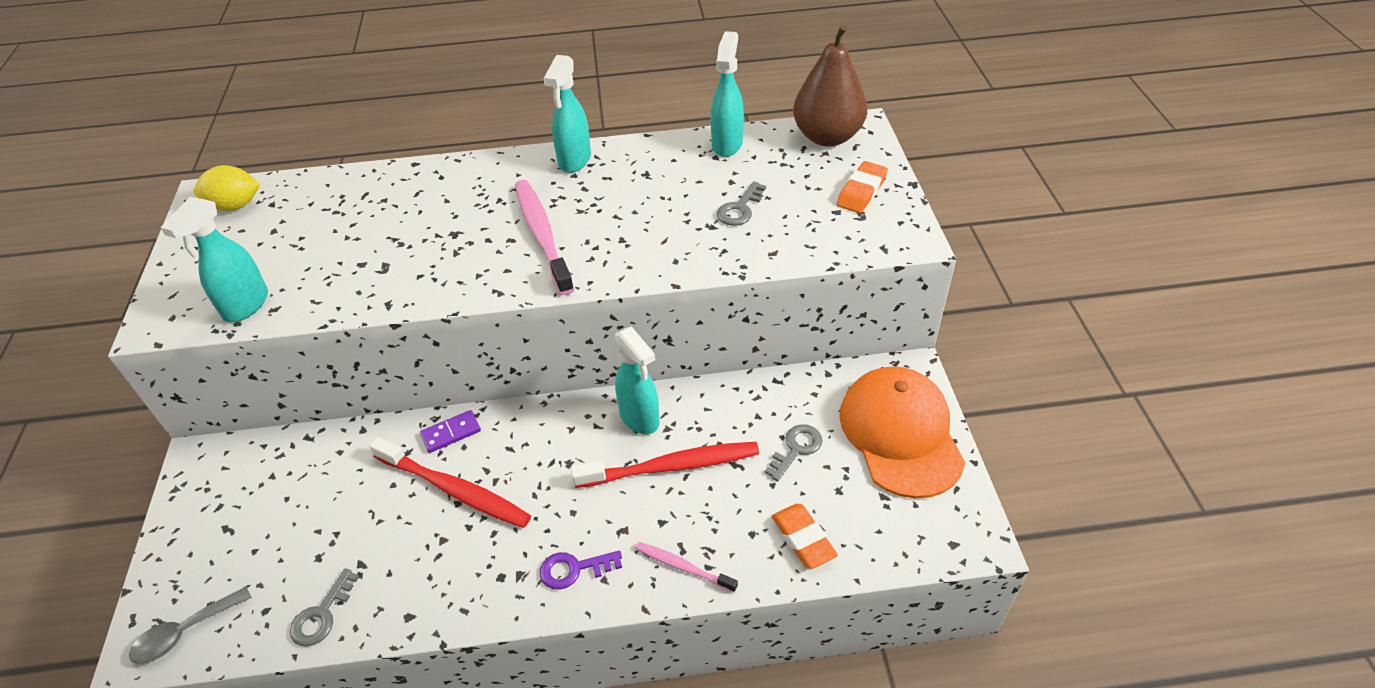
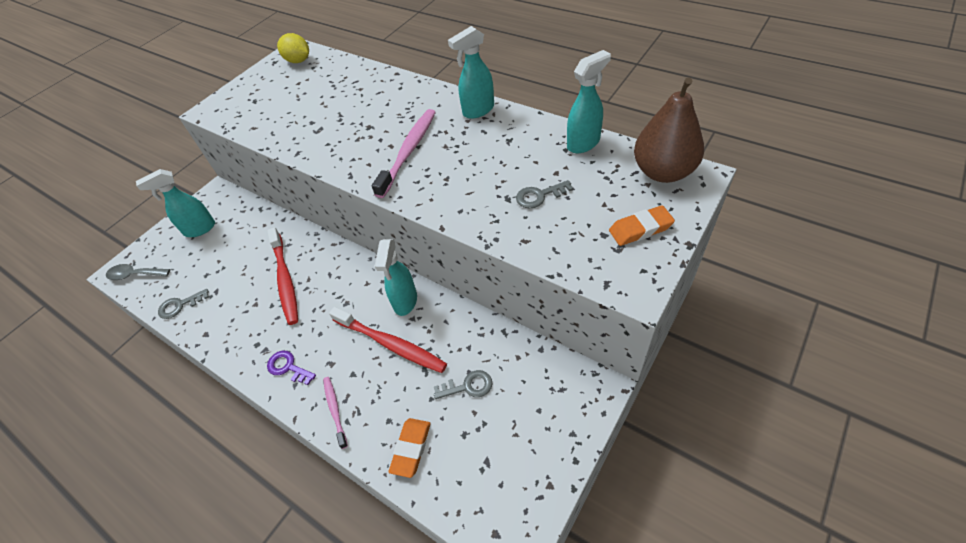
camera: 45 degrees right, 5 degrees up
(245, 306) = (245, 119): turquoise spray bottle -> turquoise spray bottle (199, 229)
(451, 433) = (314, 247): purple domino -> none
(900, 434) = (544, 427): orange cap -> none

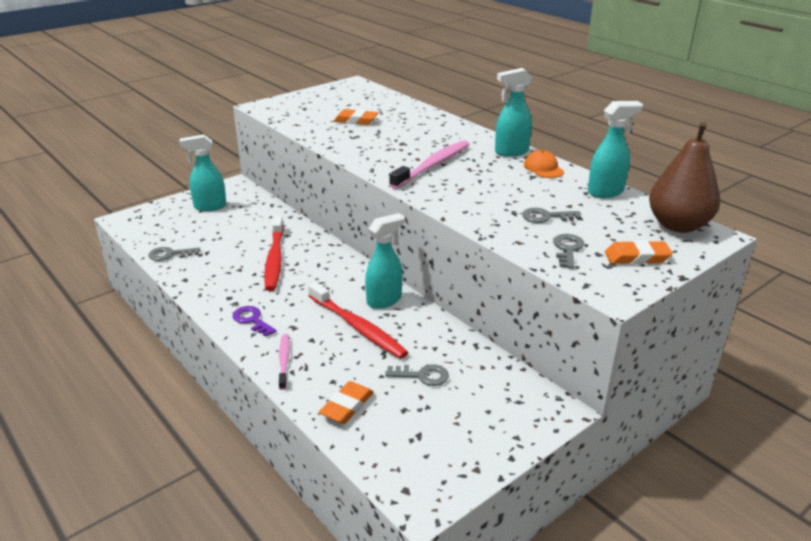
camera: 10 degrees right, 20 degrees down
(135, 275) = (138, 225): grey spoon -> none
(298, 61) = (355, 91): yellow lemon -> none
(312, 106) = (356, 121): none -> orange eraser
(405, 301) = (384, 300): turquoise spray bottle -> turquoise spray bottle turned 150 degrees counterclockwise
(515, 125) = (543, 168): none -> orange cap
(574, 237) = (568, 249): none -> grey key

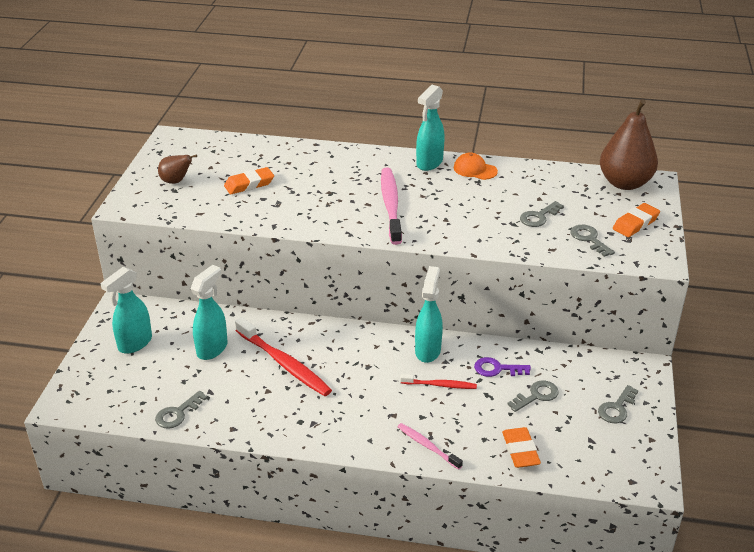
camera: 40 degrees left, 5 degrees up
(252, 320) = (351, 429): purple key -> purple key (497, 369)
(313, 104) = (176, 181): none -> brown pear
(357, 327) = (440, 385): red toothbrush -> red toothbrush, size x0.55
(480, 425) = (617, 408): none -> grey key
(606, 192) = (545, 173): turquoise spray bottle -> turquoise spray bottle (212, 348)

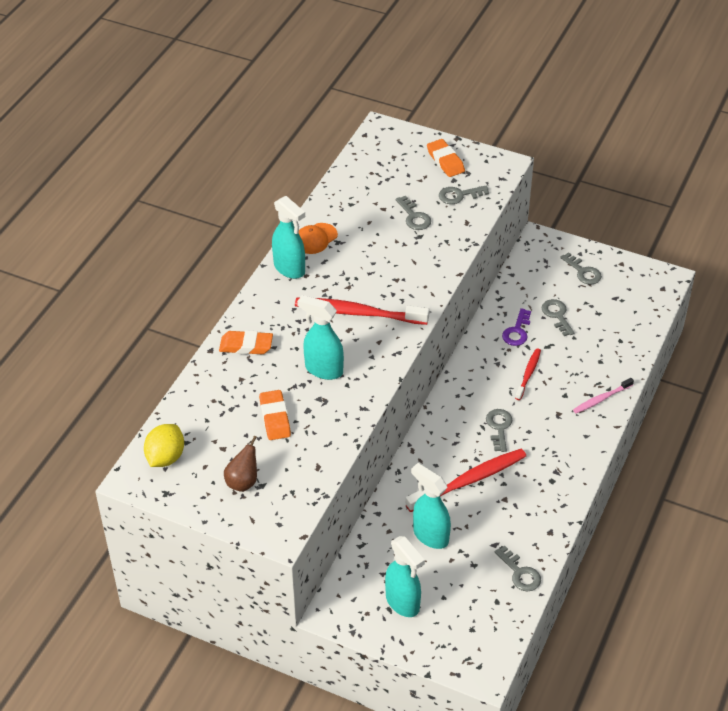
camera: 75 degrees left, 10 degrees up
(195, 145) = (165, 457): none -> yellow lemon
(359, 374) = (499, 427): none -> grey key
(391, 205) = (358, 313): pink toothbrush -> red toothbrush
(428, 350) = (479, 372): turquoise spray bottle -> turquoise spray bottle (323, 369)
(520, 451) = (618, 342): orange eraser -> orange eraser (246, 346)
(624, 183) = (378, 147): brown pear -> none

